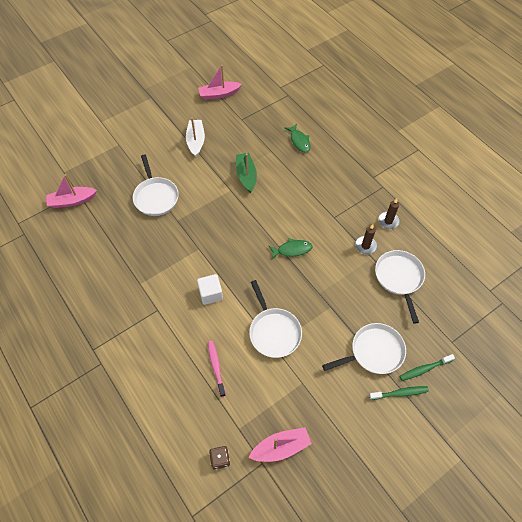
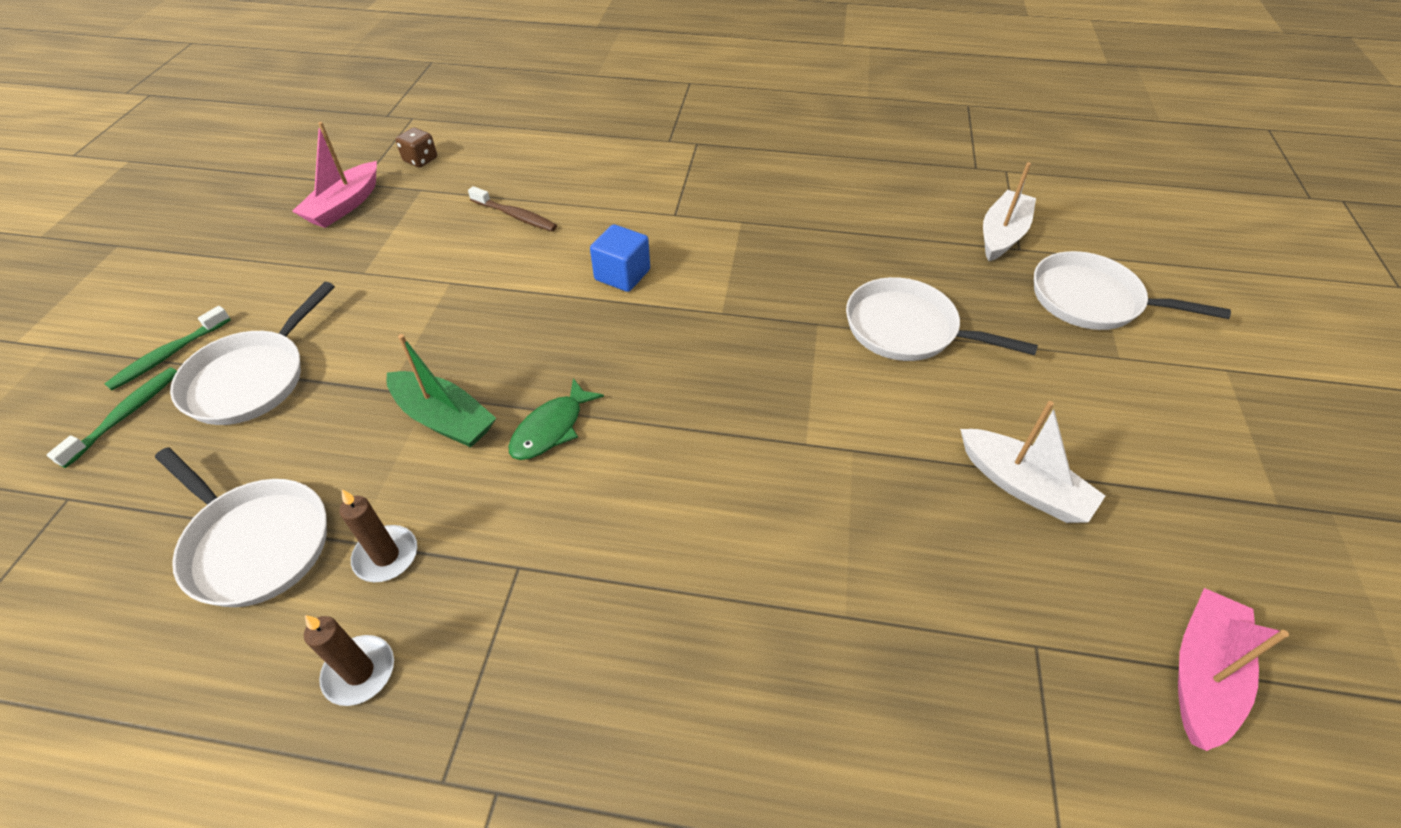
camera: 135 degrees right, 10 degrees down
(72, 201) = (1002, 235): pink boat -> white boat
(211, 294) = (622, 275): white cube -> blue cube
(216, 367) = (515, 216): pink toothbrush -> brown toothbrush
(246, 176) = (817, 499): green boat -> green boat (444, 419)
(274, 332) = (465, 296): white pan -> white pan (1091, 300)
(299, 141) = (819, 721): green fish -> none

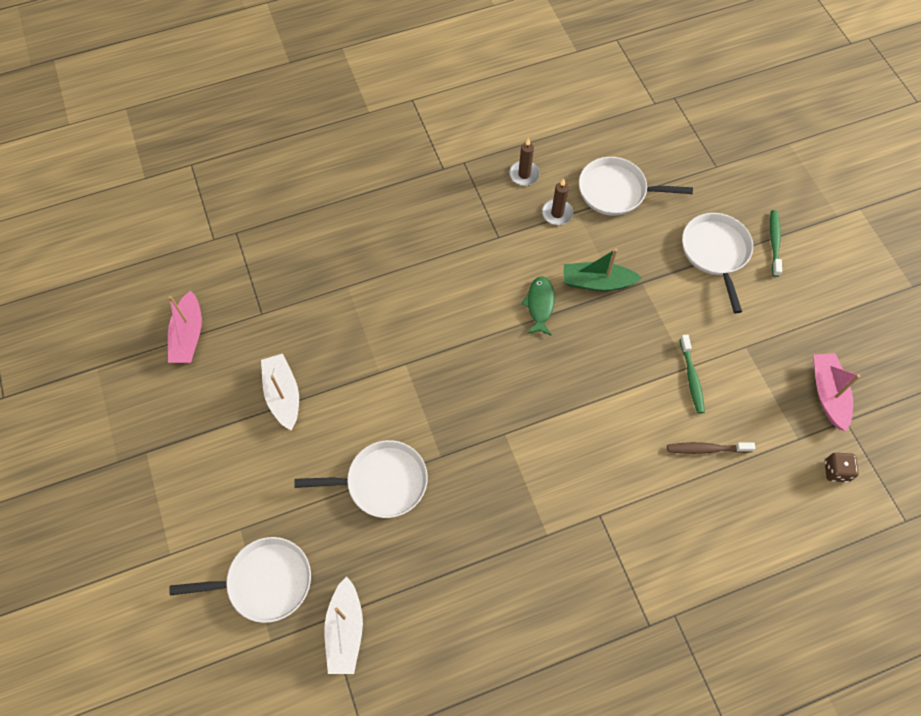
camera: 150 degrees right, 15 degrees up
(126, 415) = (747, 206): green toothbrush -> green toothbrush (691, 378)
(622, 275) = (588, 432): blue cube -> none
(1023, 486) = (283, 395): white boat -> white boat turned 60 degrees clockwise

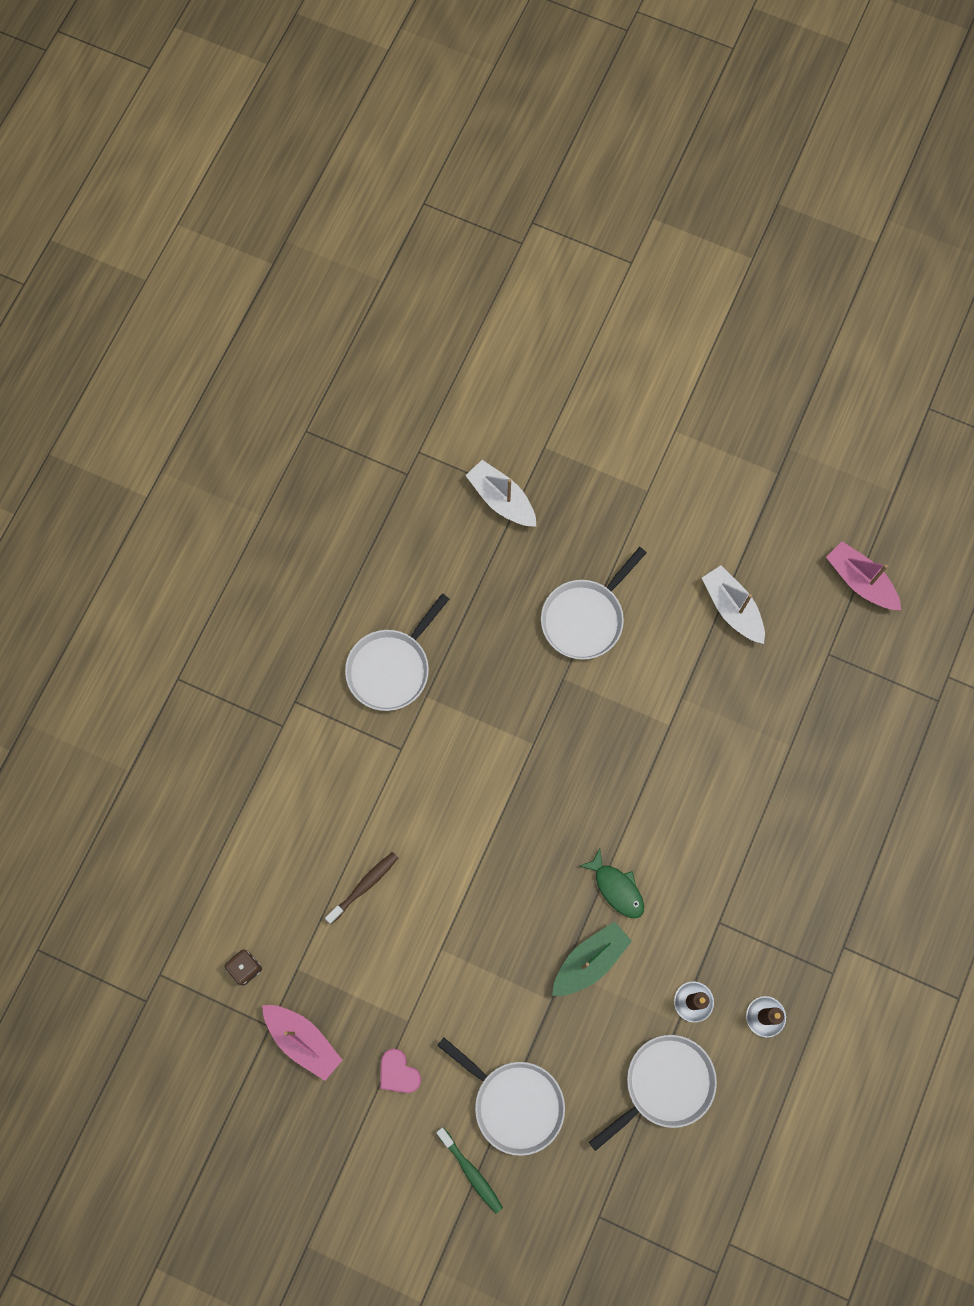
camera: 135 degrees right, 10 degrees up
(265, 581) = (590, 476): white pan -> white pan (391, 668)
(283, 395) = (732, 608): white boat -> white boat turned 150 degrees counterclockwise
(691, 378) = (429, 942): green toothbrush -> none
(776, 325) = (398, 1072): none -> pink heart

